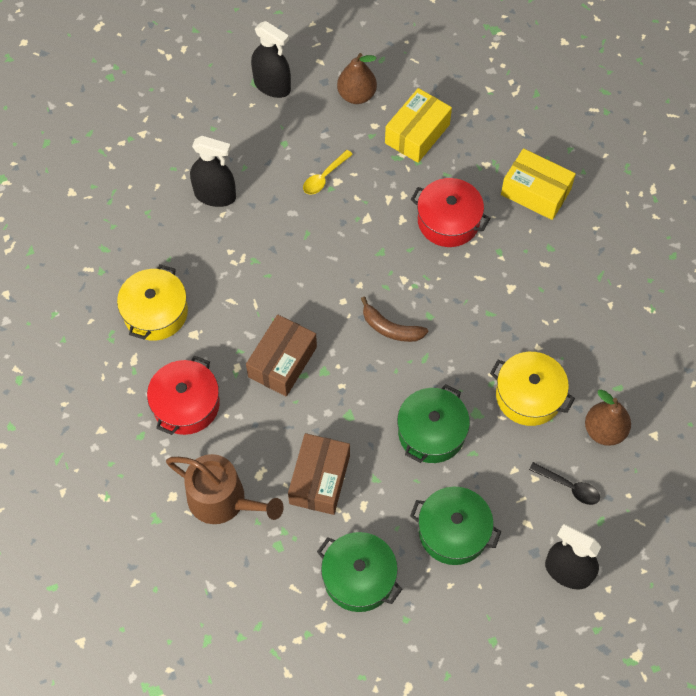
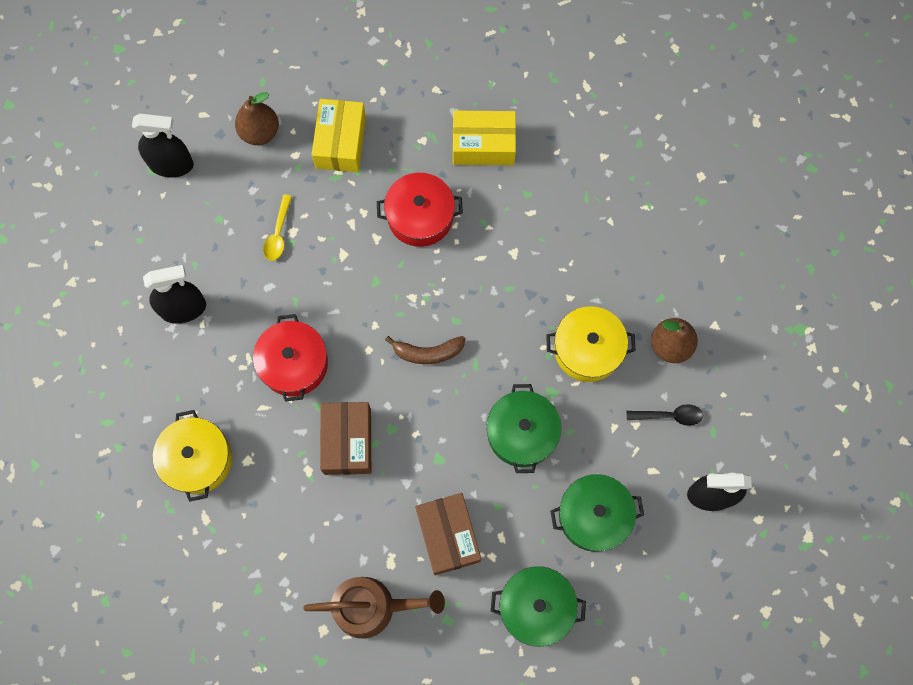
camera: 30 degrees left, 10 degrees up
(186, 404) = (282, 534): red pot -> red pot (294, 363)

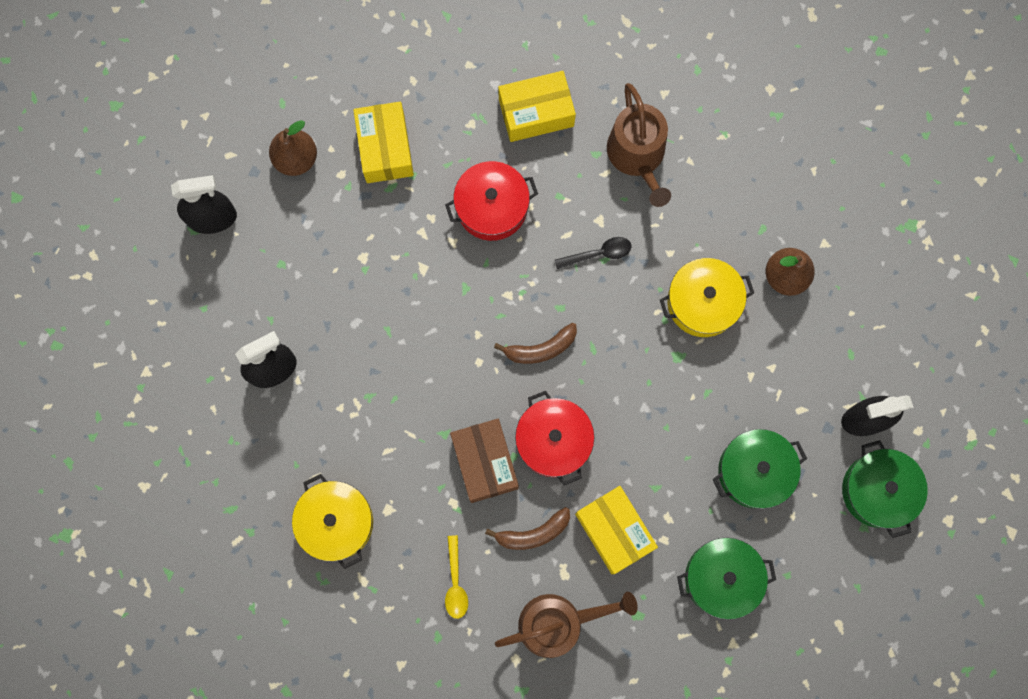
camera: 15 degrees left, 5 degrees up
(278, 233) = (348, 263): yellow spoon -> yellow spoon (455, 582)
(294, 363) = (406, 397): red pot -> red pot (553, 440)
(373, 517) = (533, 533): none -> brown banana
(448, 536) = (614, 531): brown box -> yellow box
(522, 433) = (659, 406): green pot -> green pot (878, 490)
(564, 205) = (637, 156): none -> brown watering can
(669, 416) = (803, 349): black spoon -> black spoon (598, 254)

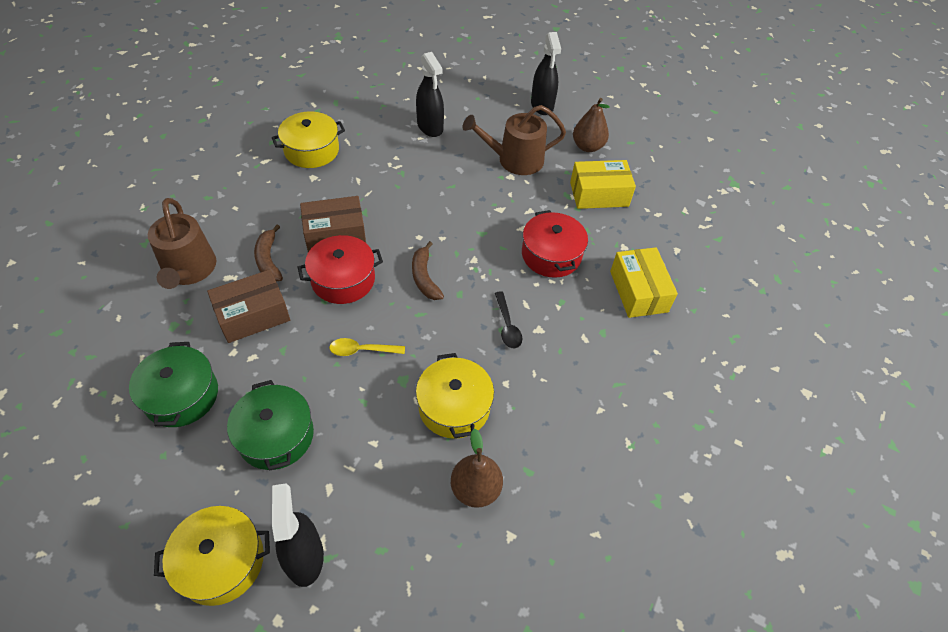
camera: 90 degrees right, 25 degrees down
(455, 582) = (245, 210): yellow spoon -> yellow spoon (362, 350)
(614, 531) = (253, 315): yellow box -> brown box
(637, 156) = (603, 365): brown watering can -> brown watering can (515, 160)
(878, 490) = (221, 561): green pot -> yellow pot

